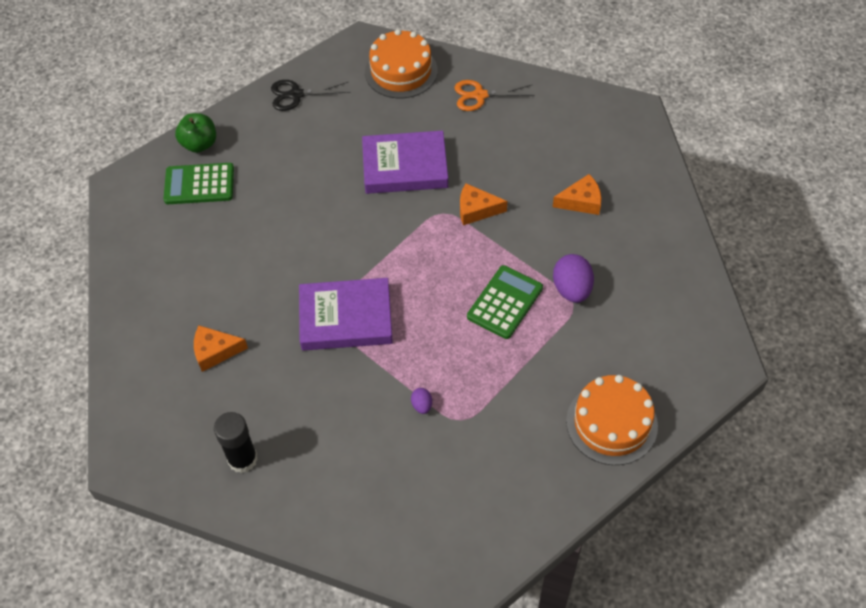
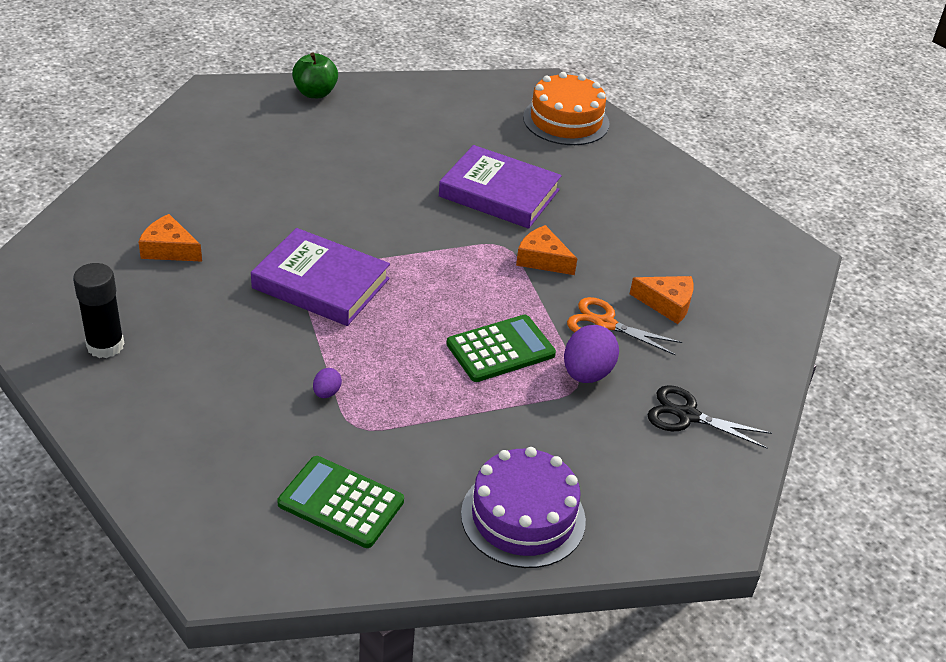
camera: 25 degrees right, 15 degrees down
(199, 184) = (285, 121): green calculator -> green calculator (341, 502)
(296, 95) = (443, 96): black scissors -> black scissors (687, 415)
(479, 95) = (632, 172): orange scissors -> orange scissors (605, 324)
(611, 423) = (523, 517): orange cake -> purple cake

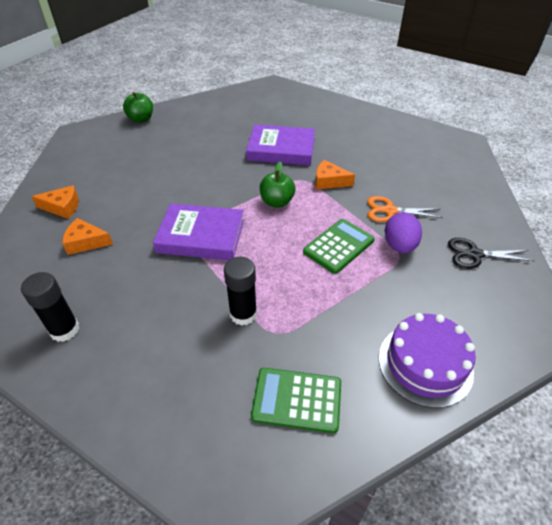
camera: 15 degrees left, 5 degrees up
(326, 393) = (243, 314): purple egg -> black glue stick
(449, 267) = (277, 202): none -> green apple
(566, 120) = (294, 100): orange cake -> none
(667, 304) = (415, 188): orange cheese -> orange cheese (62, 207)

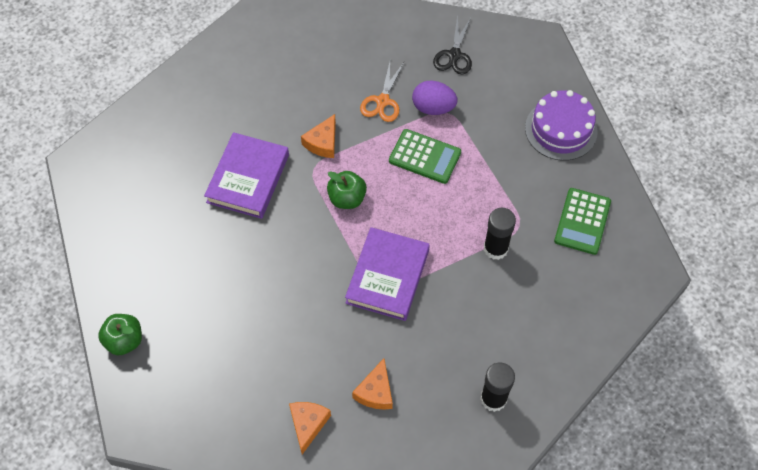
camera: 80 degrees left, 15 degrees up
(338, 246) = (424, 157): green calculator -> green calculator turned 150 degrees clockwise

